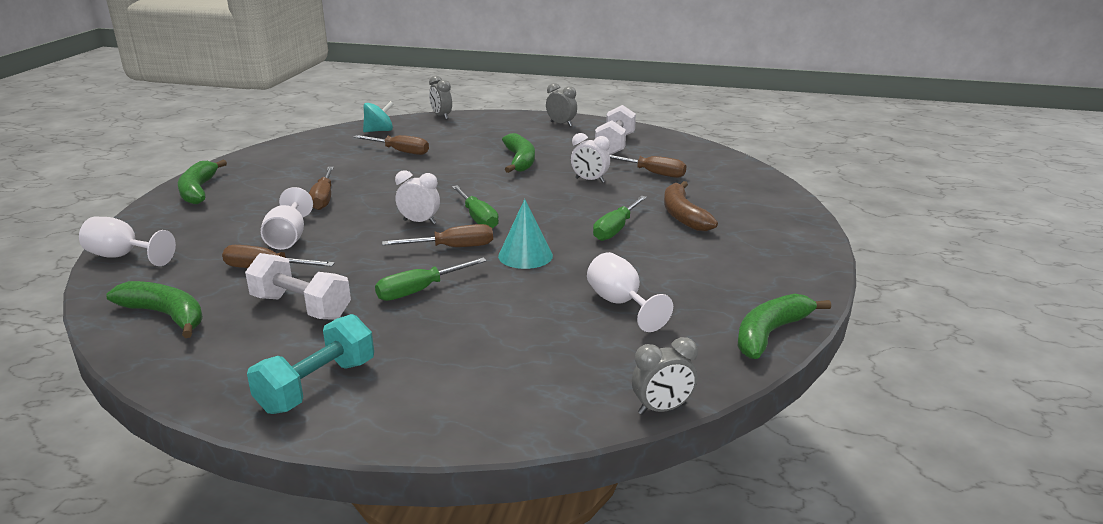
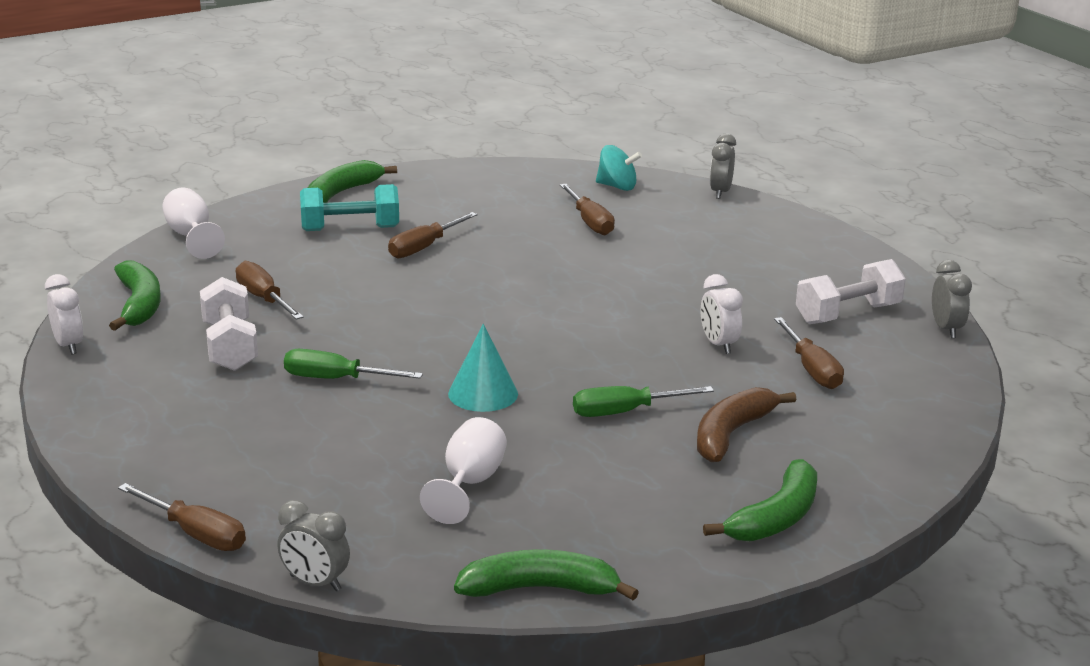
camera: 45 degrees right, 0 degrees up
(288, 238) = (328, 276): white goblet -> none
(317, 386) = (134, 416): turquoise dumbbell -> turquoise dumbbell (350, 229)
(419, 222) = (458, 312): white clock -> white clock (68, 345)
(453, 247) = (437, 353): brown screwdriver -> brown screwdriver (196, 534)
(478, 218) = (517, 333): green screwdriver -> none
(520, 161) = (692, 287): green banana -> green banana (776, 517)
(561, 124) = (842, 258): grey clock -> grey clock (946, 329)

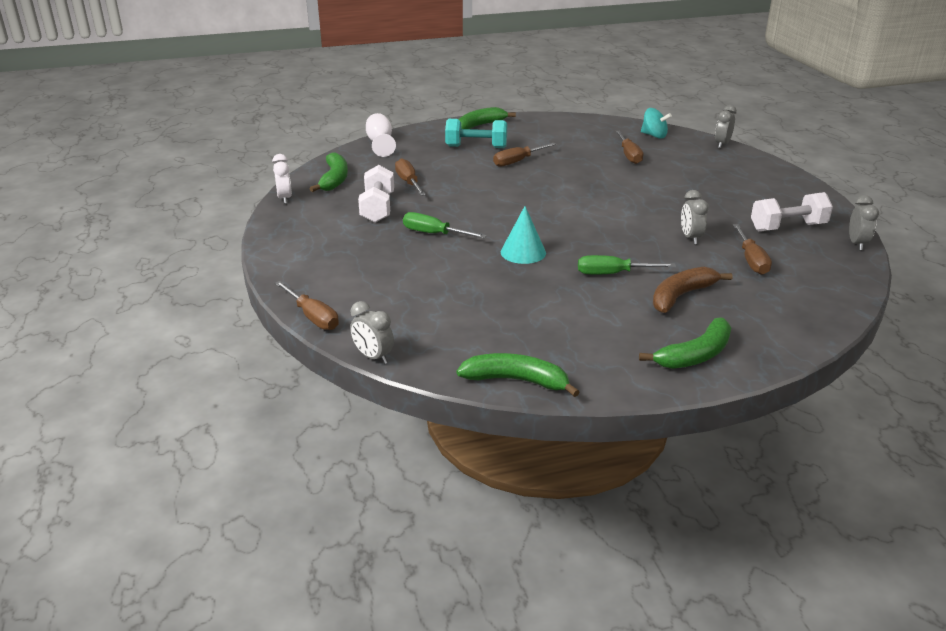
camera: 15 degrees right, 5 degrees up
(469, 484) = (494, 307): white goblet -> none
(718, 345) = (690, 238): white clock -> grey clock

